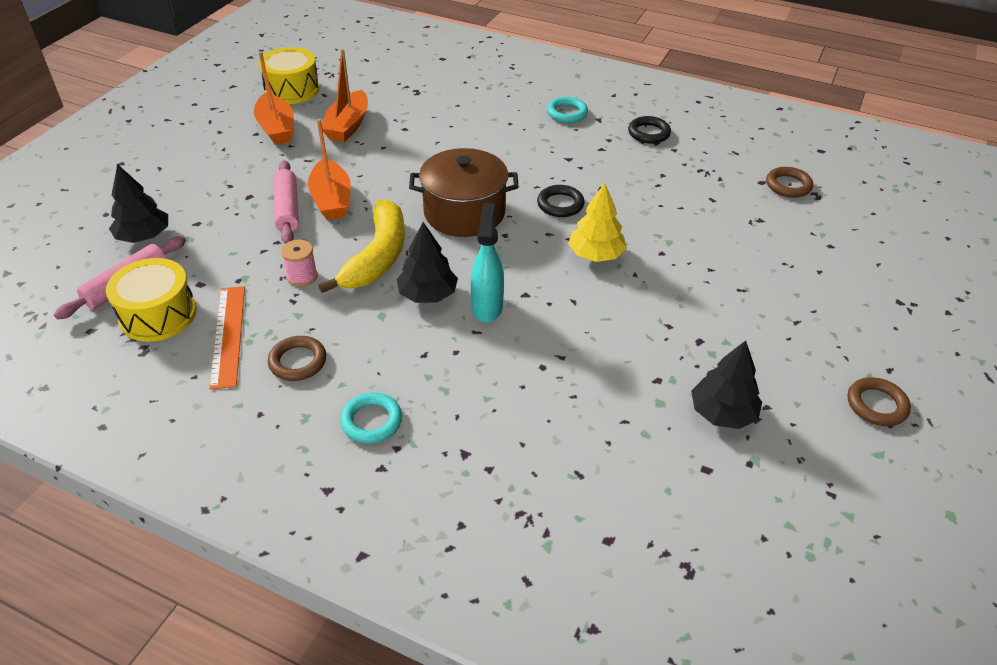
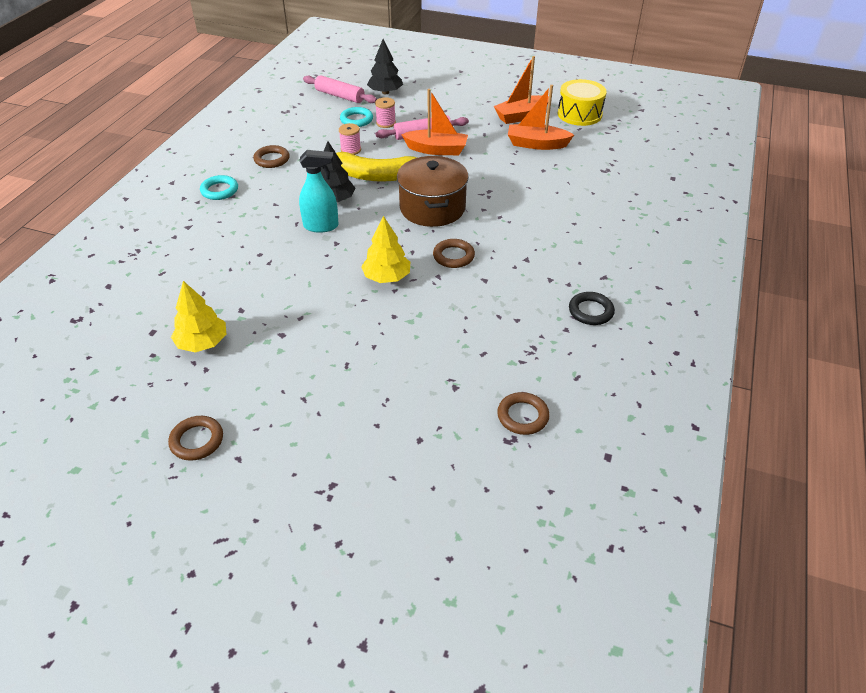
camera: 85 degrees right, 0 degrees up
(158, 315) = (314, 110): yellow drum -> none
(228, 335) = (296, 134): orange ruler -> none
(240, 240) = (386, 123): none -> pink spool
(331, 200) = (436, 150): orange boat -> orange boat turned 150 degrees counterclockwise
(560, 204) = (453, 256): black ring -> brown ring
(567, 113) = (606, 256): turquoise ring -> turquoise ring (356, 120)
(722, 413) = (202, 343): black tree -> yellow tree

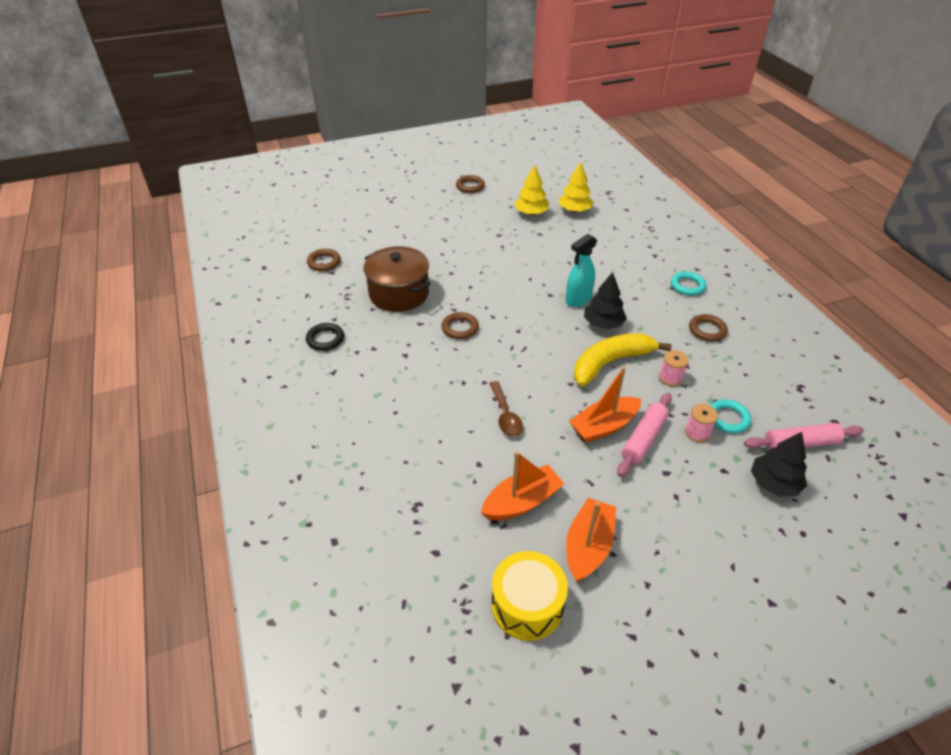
camera: 140 degrees right, 0 degrees up
(386, 277) = (485, 291): yellow tree -> yellow tree (574, 210)
(432, 208) = (524, 359): brown pot -> brown pot (399, 293)
(493, 184) = (505, 415): none -> brown spoon

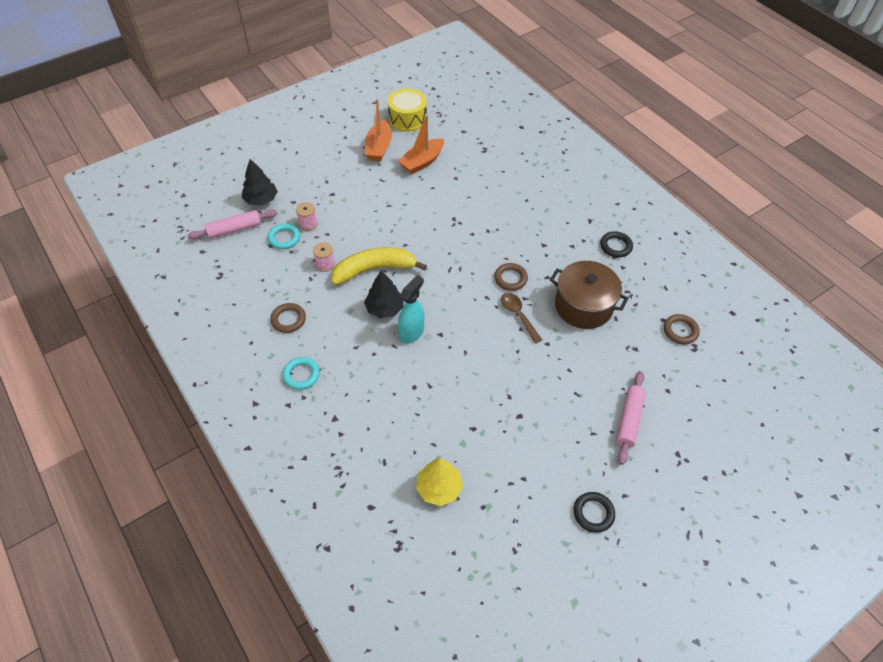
camera: 165 degrees right, 10 degrees up
(470, 186) = (593, 513): brown ring -> black ring
(505, 415) = (448, 211): brown spoon -> brown spoon (518, 315)
(531, 213) = (493, 468): yellow tree -> none
(604, 426) = (376, 216): orange boat -> none
(611, 362) = (375, 269): yellow banana -> yellow banana turned 150 degrees counterclockwise
(643, 439) = (347, 212): pink rolling pin -> pink rolling pin (629, 420)

